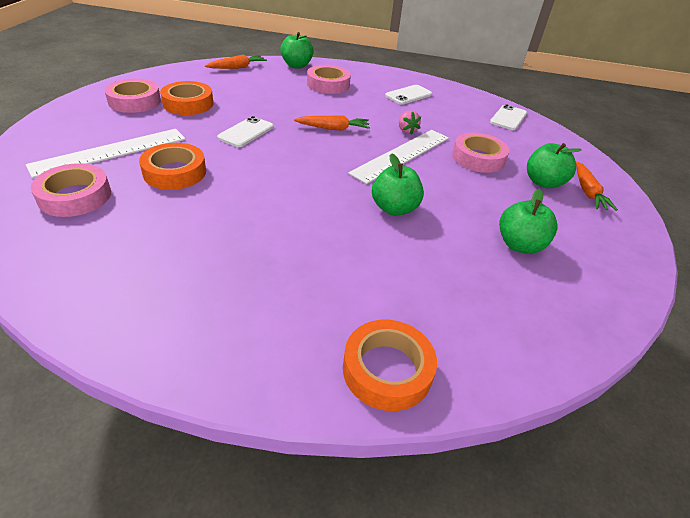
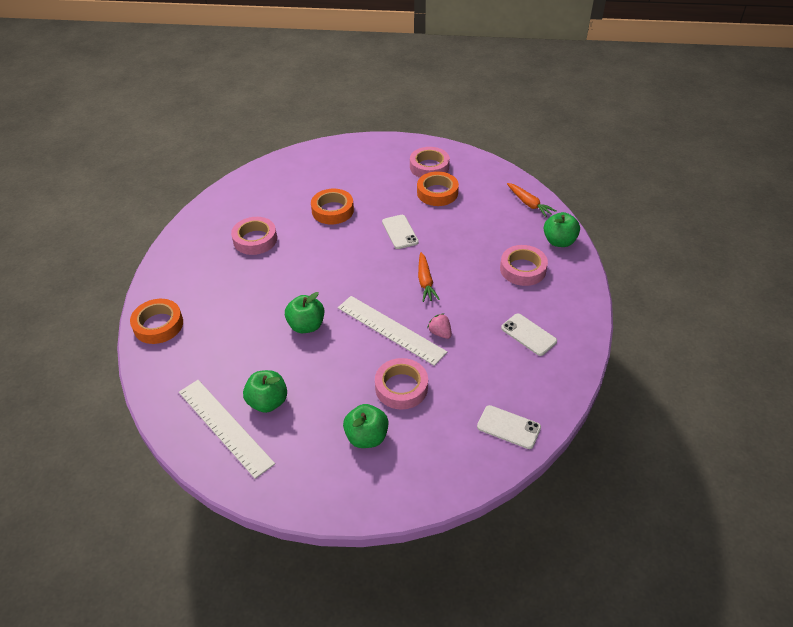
camera: 90 degrees right, 5 degrees up
(75, 196) = (298, 180): pink tape -> pink tape (255, 239)
(111, 152) = (351, 178): white ruler -> white ruler (224, 427)
(246, 132) = (400, 232): white phone -> white phone turned 45 degrees clockwise
(406, 131) = (440, 333): pink strawberry -> pink strawberry turned 75 degrees clockwise
(588, 192) = (357, 474): orange carrot -> none

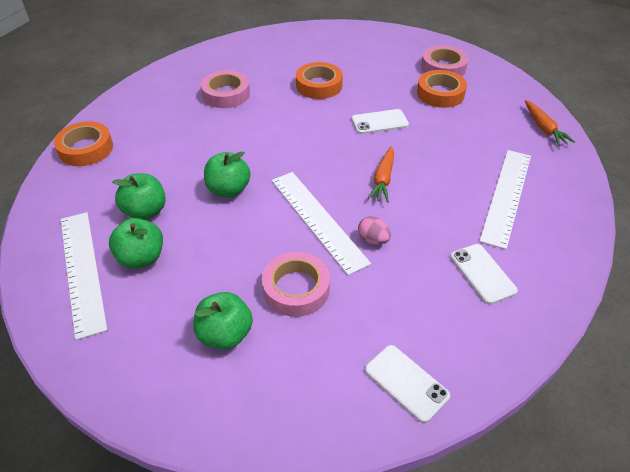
camera: 20 degrees right, 0 degrees up
(400, 232) = (379, 122): white phone -> white phone turned 75 degrees clockwise
(440, 333) = (373, 240): pink strawberry -> pink egg
(523, 269) = (507, 196): pink tape -> white ruler
(559, 241) = (566, 177): green apple -> green apple (145, 211)

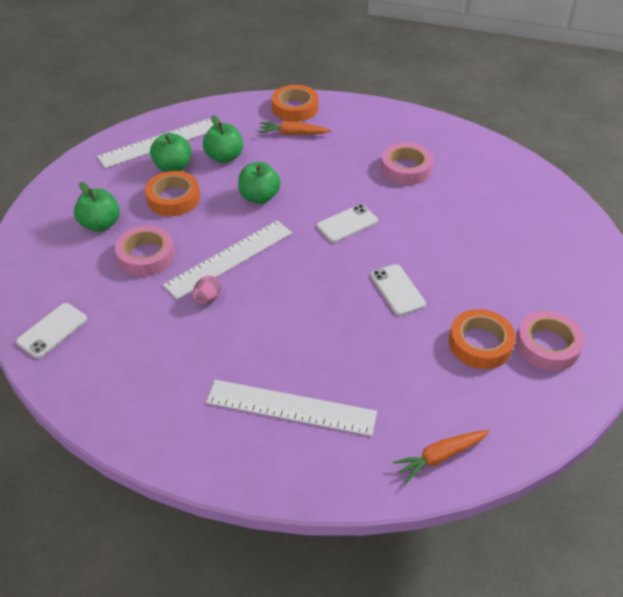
camera: 80 degrees right, 0 degrees up
(319, 85) = (451, 233): orange tape -> orange tape (173, 198)
(383, 179) = (297, 300): orange carrot -> orange carrot (293, 134)
(482, 273) = (171, 382): white phone -> white phone (347, 224)

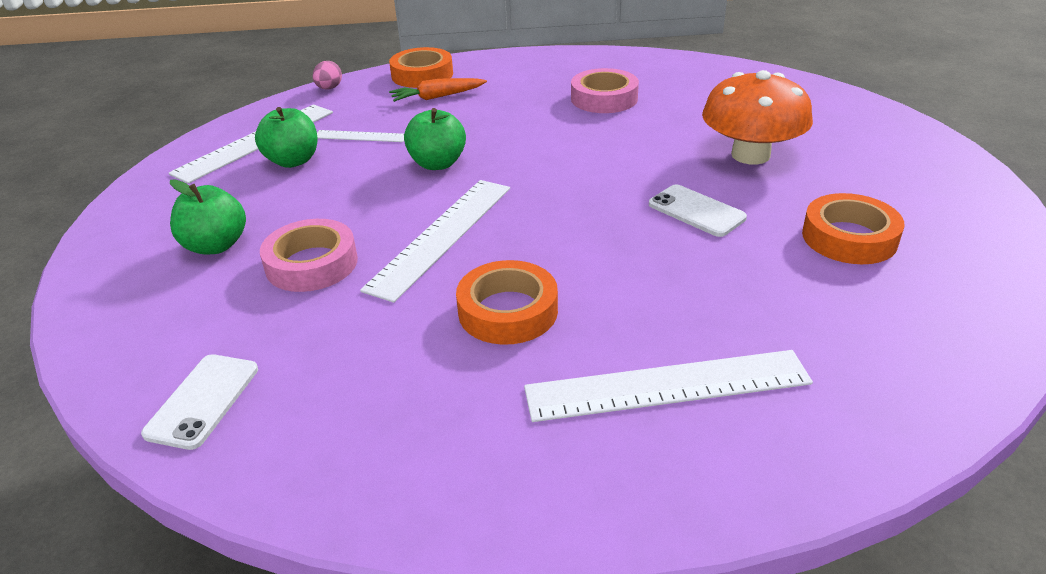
camera: 20 degrees left, 10 degrees down
(173, 198) = (314, 192): orange tape -> orange tape (508, 311)
(208, 299) = (442, 289): pink egg -> pink egg (329, 88)
(224, 157) = (360, 136): green apple -> white ruler
(347, 224) = (575, 163): white phone -> none
(440, 457) = (925, 378): orange carrot -> none
(470, 253) = (750, 155): none -> orange mushroom
(547, 345) = (927, 217): pink tape -> none

